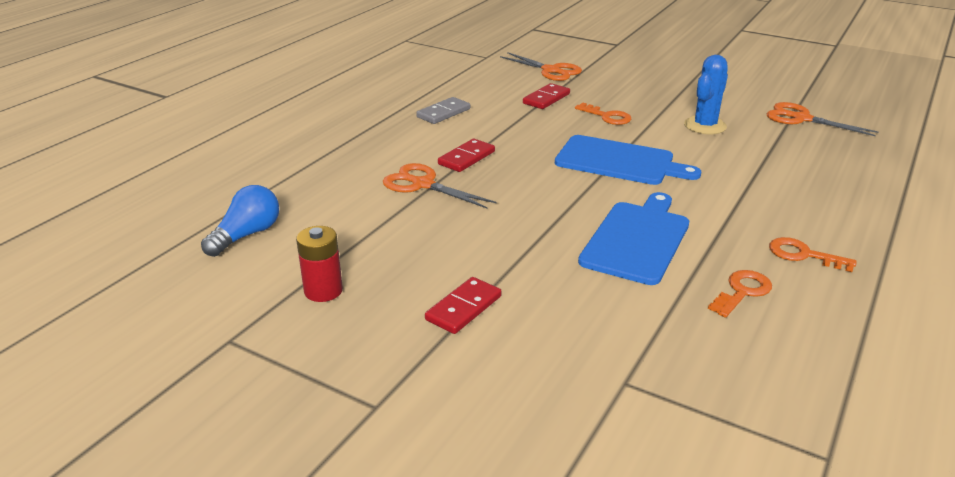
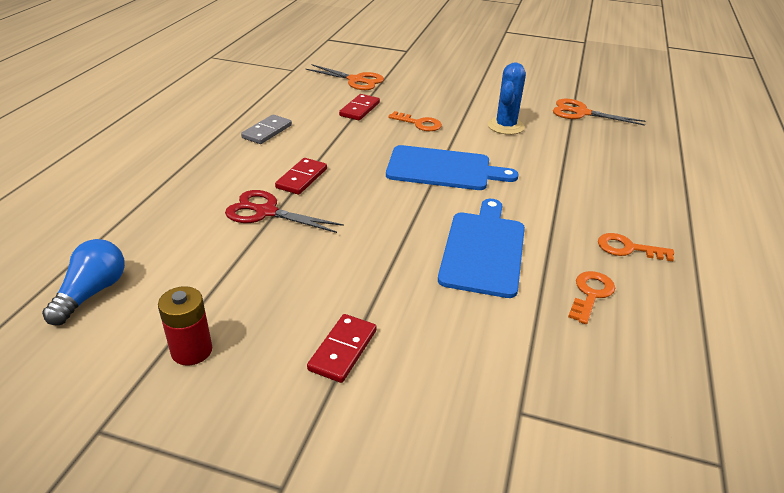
camera: 15 degrees left, 5 degrees up
(423, 184) = (266, 212): orange scissors -> red scissors

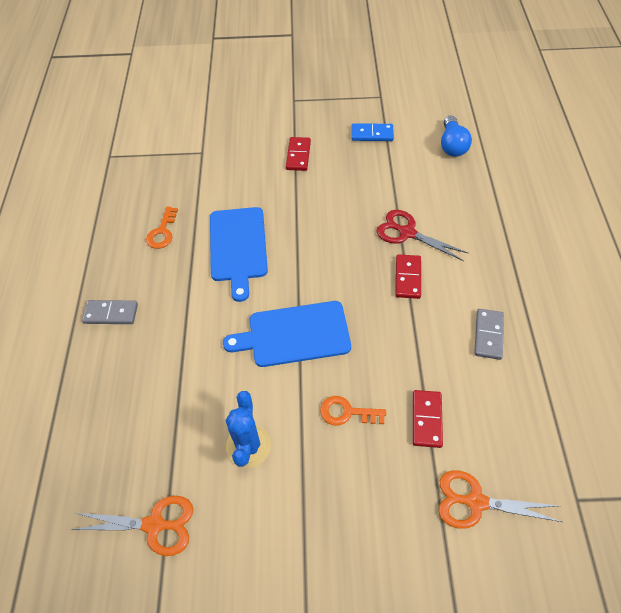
camera: 165 degrees right, 20 degrees up
(192, 351) = (372, 134): red battery -> blue domino
(266, 212) = (407, 232): red scissors -> red scissors turned 150 degrees counterclockwise
(628, 248) = (131, 283): orange key -> none
(647, 227) = (111, 313): none -> grey domino

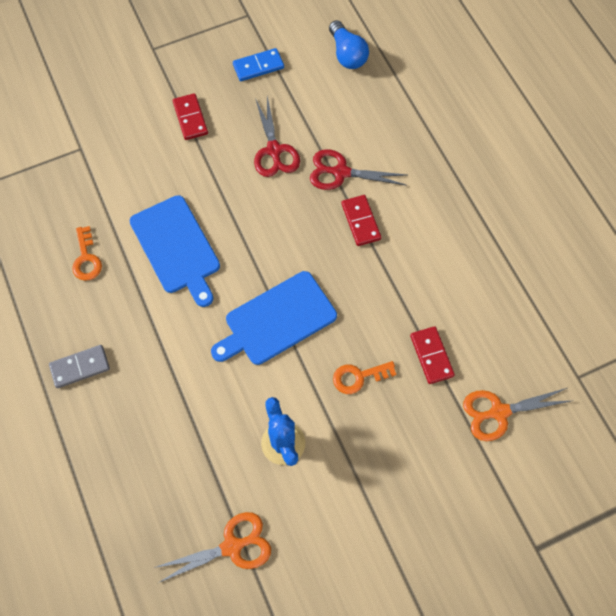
camera: 25 degrees left, 10 degrees up
(356, 198) = (274, 150): none -> red scissors
(488, 335) = (456, 254): grey domino -> none

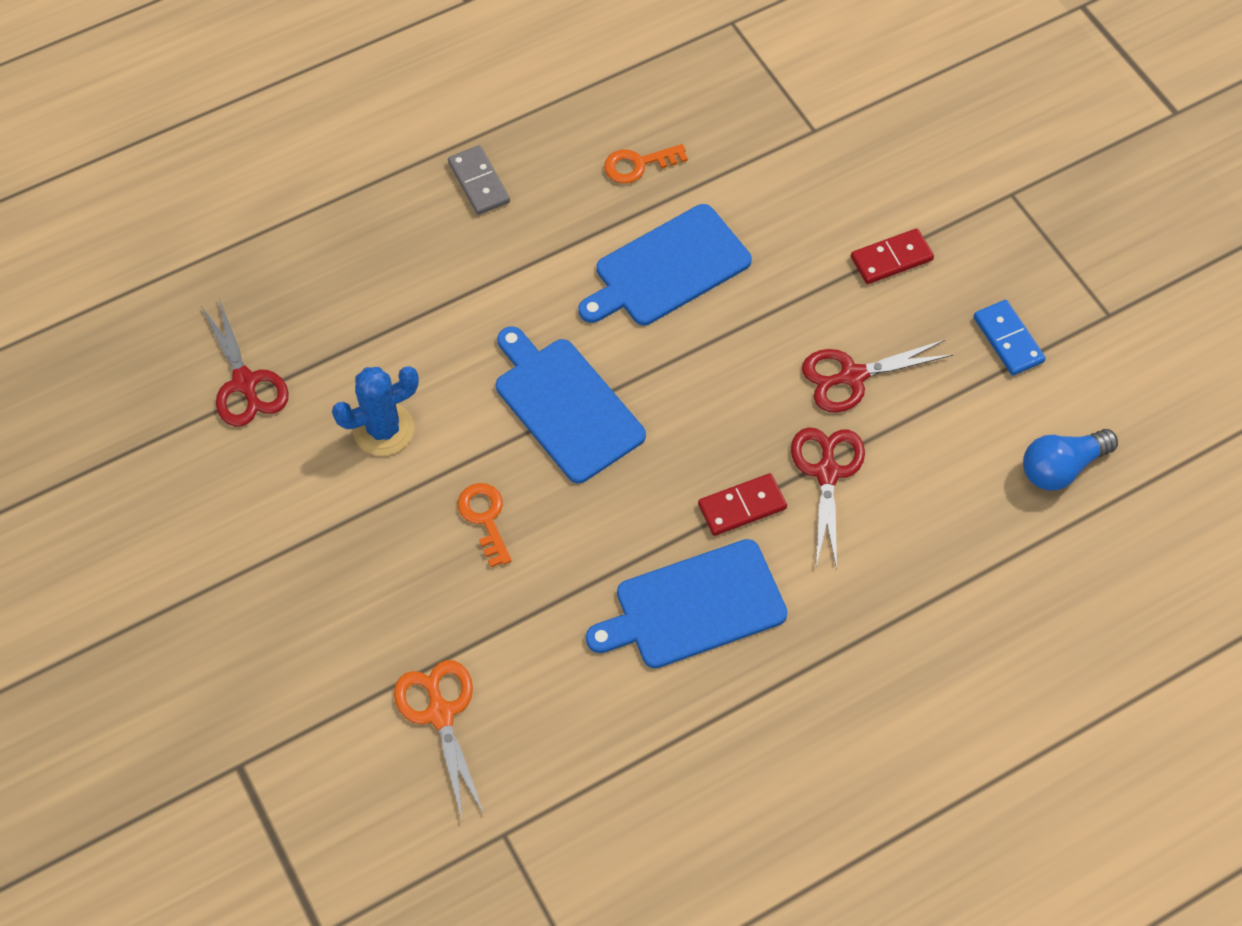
camera: 85 degrees right, 5 degrees down
(232, 546) = (245, 383): orange scissors -> red scissors
(428, 255) = (694, 606): none -> blue cutting board
(431, 356) = (524, 616): red domino -> none

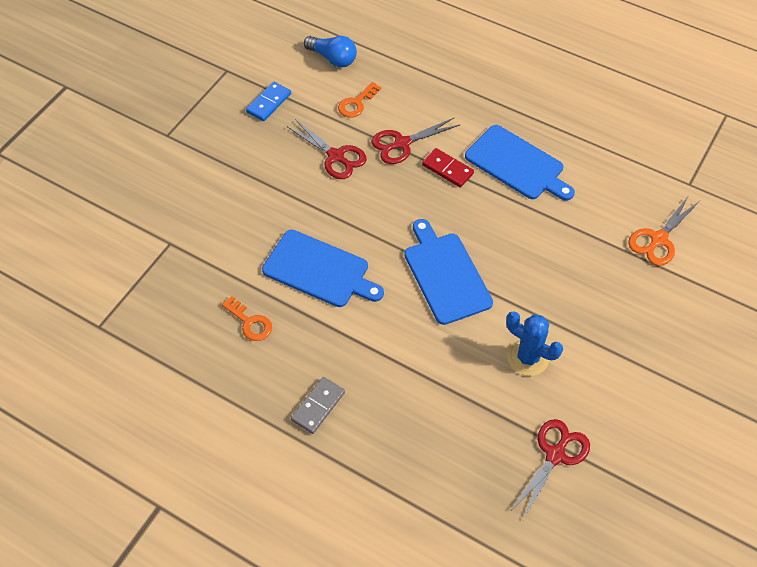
camera: 120 degrees left, 5 degrees down
(485, 518) = (541, 277): orange key -> orange key (356, 103)
(566, 405) = (446, 275): blue cutting board -> blue cutting board turned 135 degrees clockwise
(891, 259) = (245, 169): red domino -> none

